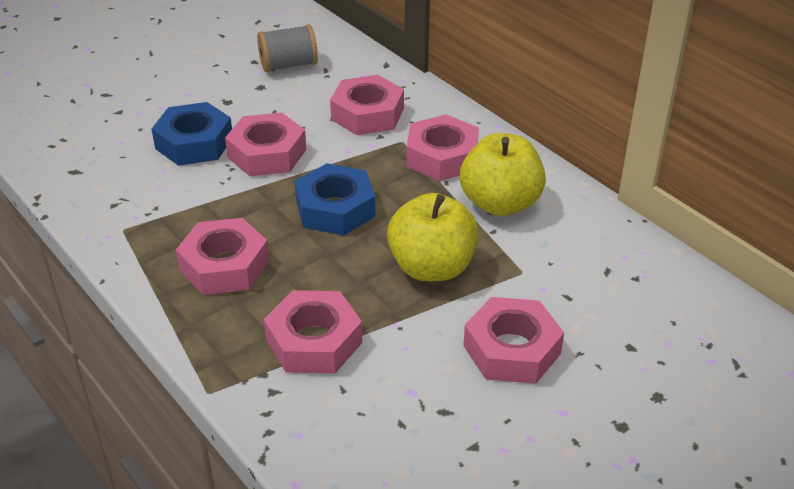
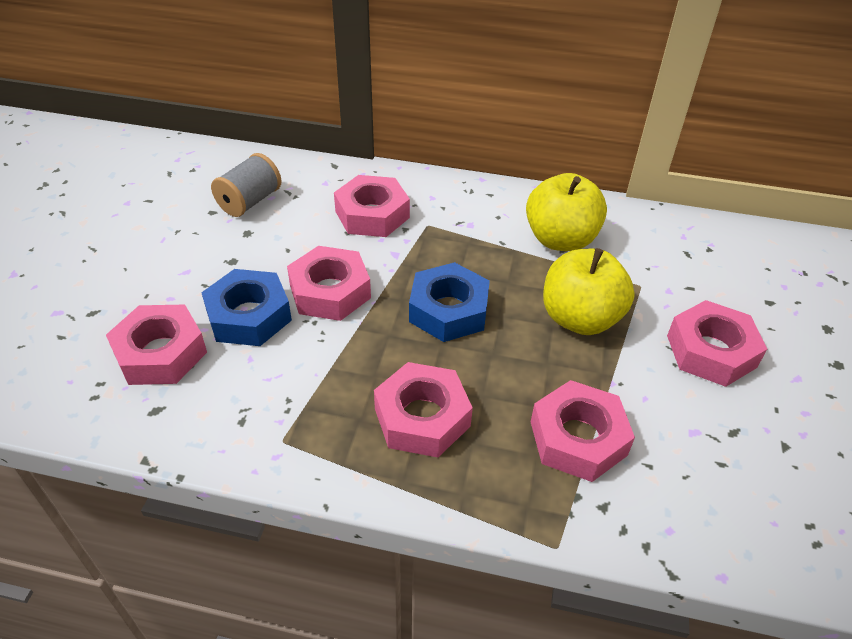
camera: 40 degrees left, 5 degrees up
(442, 157) = (474, 223): pink nut -> pink nut (160, 353)

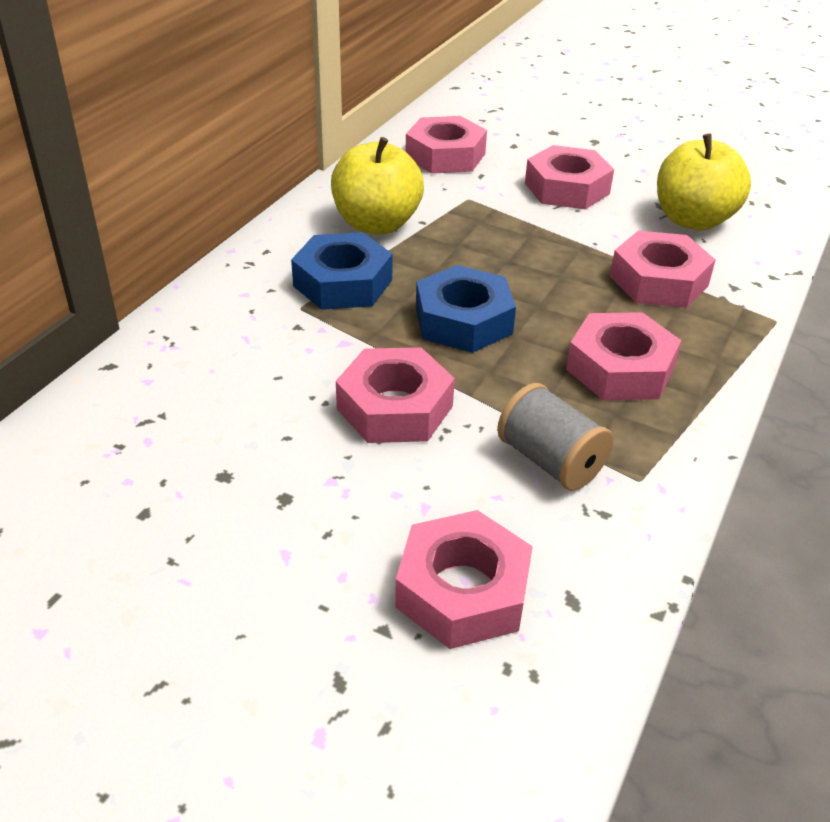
camera: 75 degrees left, 5 degrees down
(249, 201) = (145, 465): grey spool -> grey spool (550, 461)
(249, 316) = (415, 489): blue nut -> blue nut (342, 283)
(372, 214) = (252, 348): pink nut -> pink nut (445, 155)
(580, 318) = (504, 242): yellow apple -> yellow apple (693, 220)

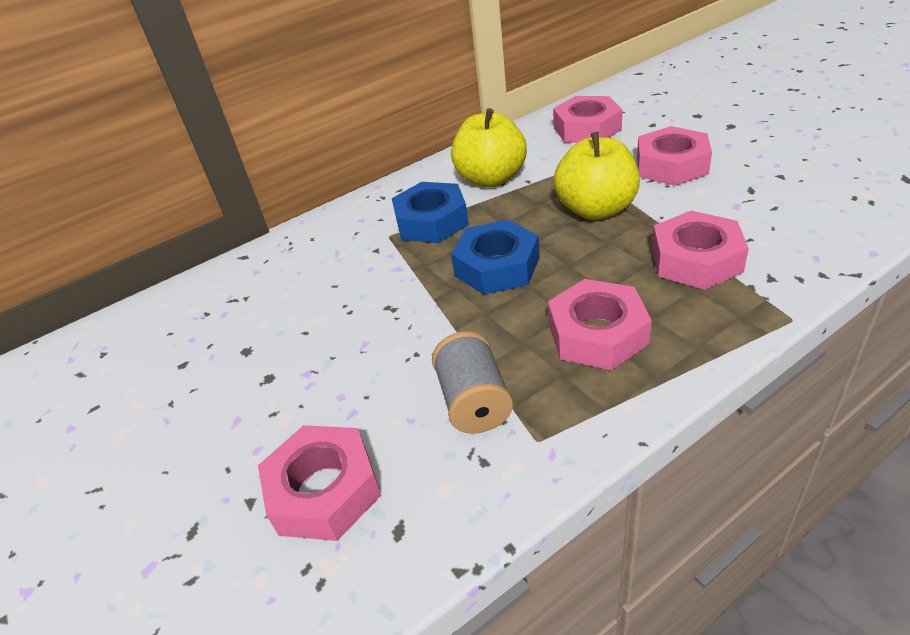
camera: 35 degrees right, 0 degrees up
(394, 407) = (392, 327): pink nut -> none
(693, 220) = (775, 207): yellow apple -> yellow apple (596, 209)

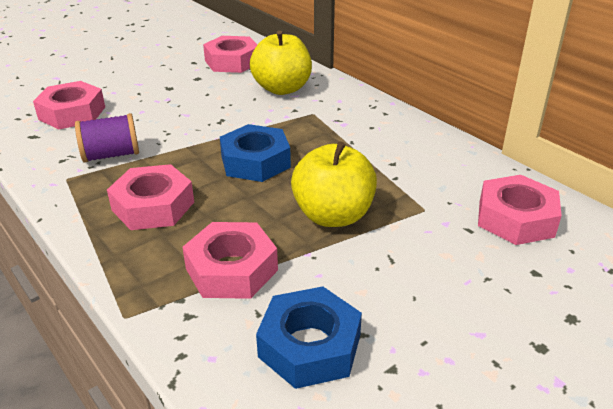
camera: 80 degrees right, 5 degrees down
(431, 221) = (329, 130): blue nut -> blue nut (309, 346)
(474, 402) = (111, 155): grey spool -> purple spool
(491, 179) = (399, 157): yellow apple -> yellow apple (282, 89)
(671, 165) = (422, 275): pink nut -> pink nut (232, 62)

